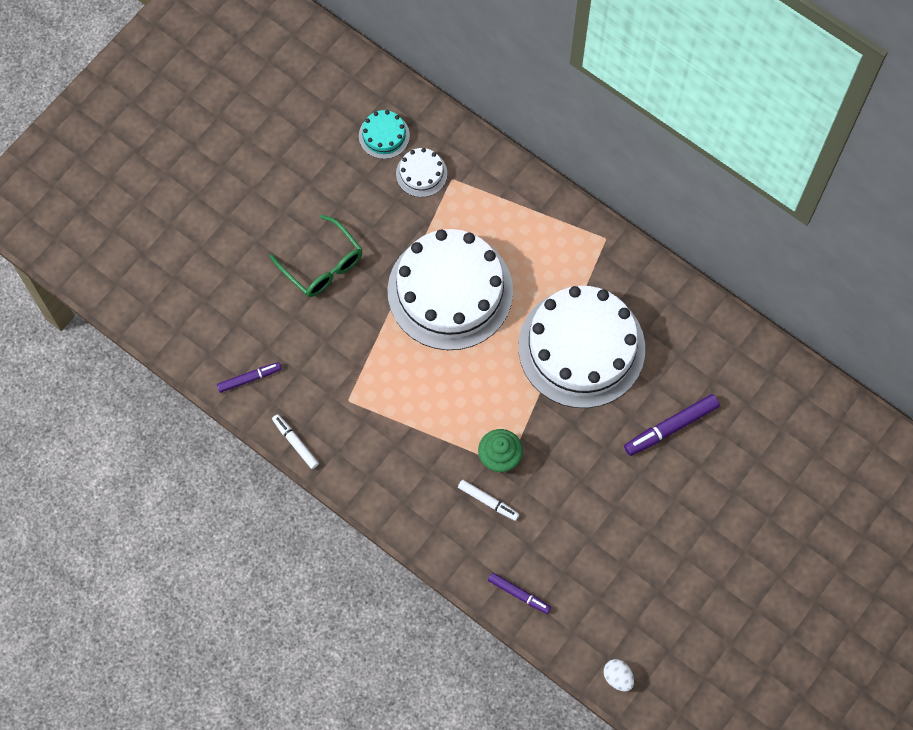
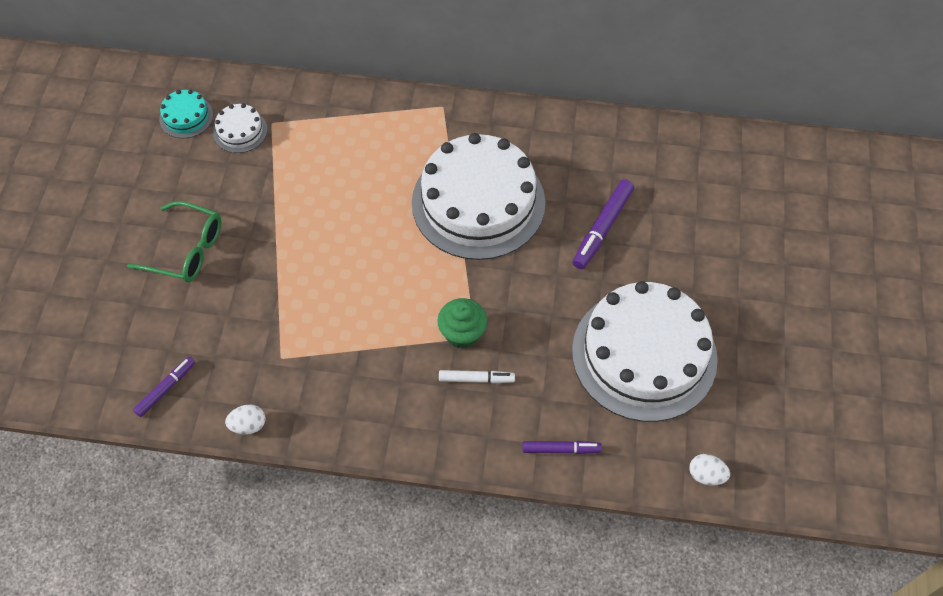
camera: 30 degrees left, 10 degrees down
(295, 443) = (248, 425): white marker -> white egg
(450, 291) = (325, 214): white cake -> white cake (644, 354)

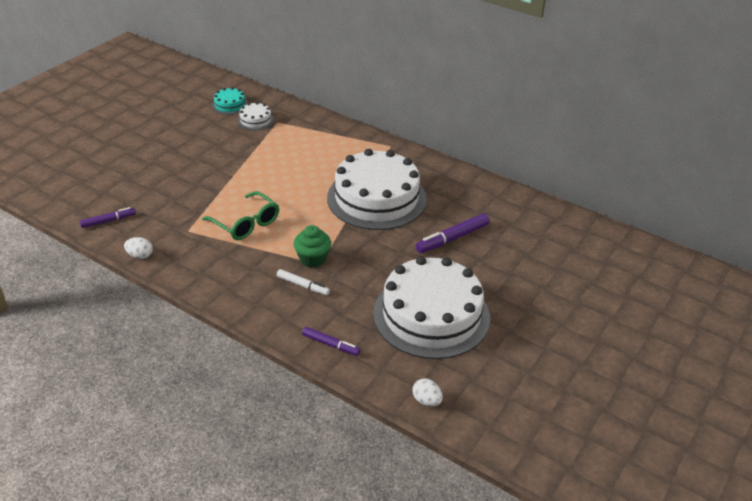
camera: 25 degrees right, 20 degrees down
(185, 250) = (177, 162): green glasses -> green glasses (245, 223)

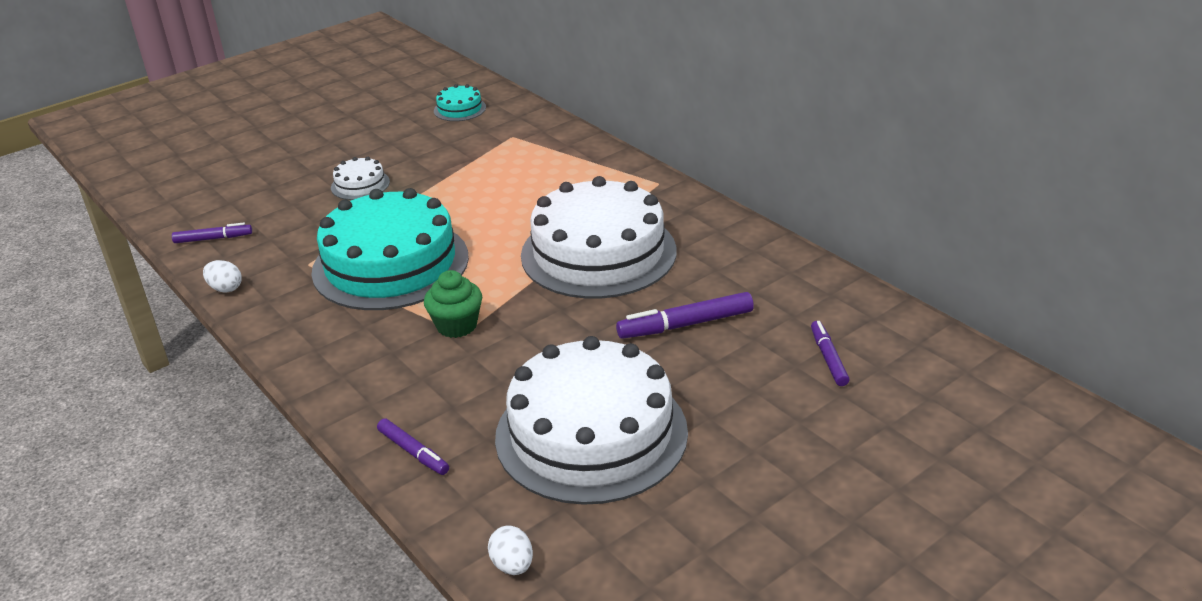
camera: 20 degrees right, 5 degrees down
(245, 223) = (390, 264): green glasses -> turquoise cake
(255, 120) = (483, 131): white cake -> white cake (360, 185)
(303, 285) = (421, 360): white marker -> none
(542, 247) = (828, 358): none -> purple marker

